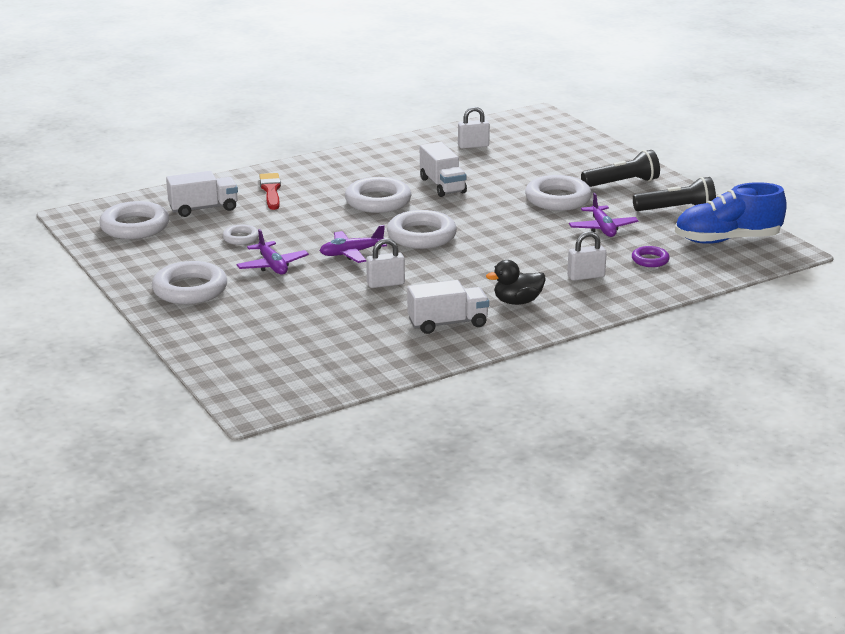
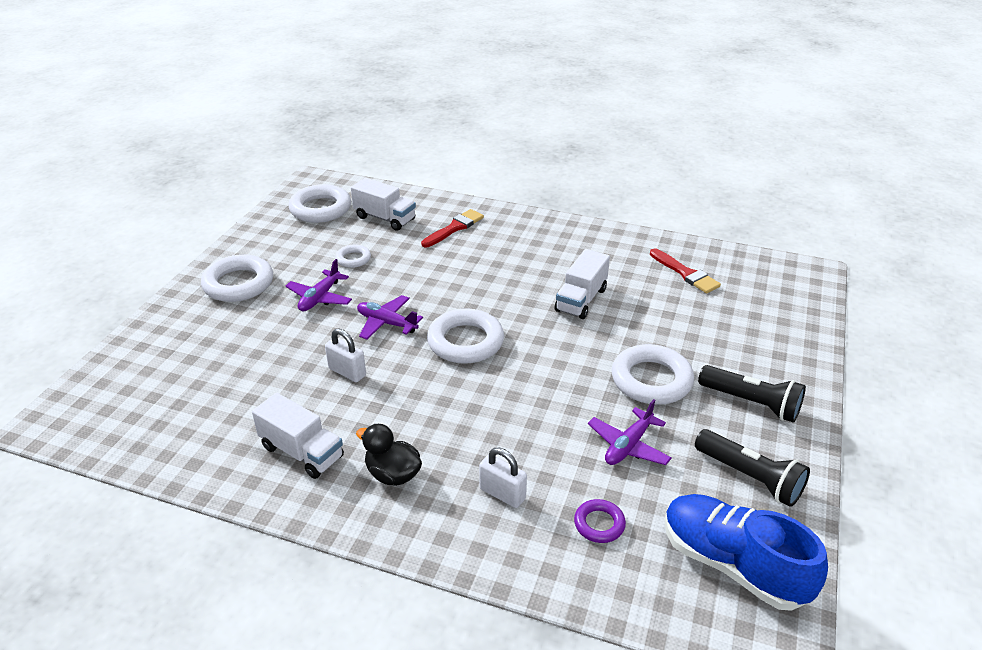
camera: 50 degrees right, 10 degrees up
(378, 201) = (503, 284): white ring -> none
(473, 146) = (685, 273): white padlock -> red brush

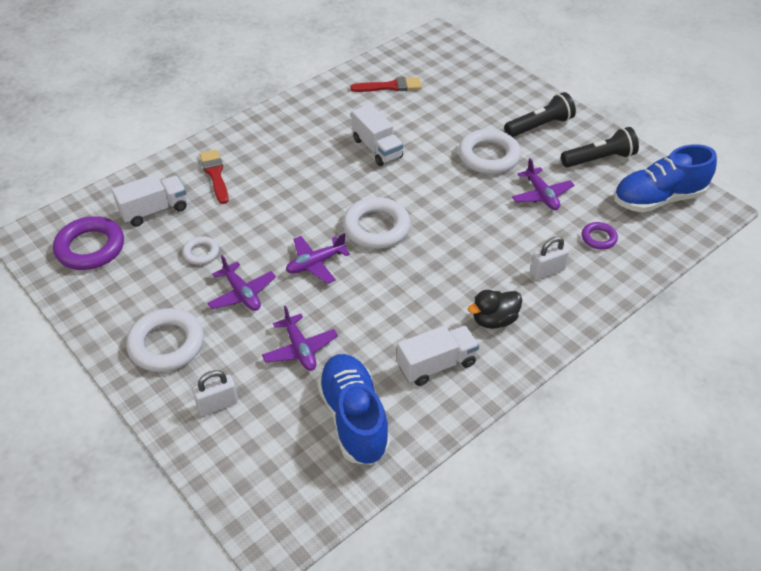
camera: 60 degrees left, 10 degrees up
(204, 420) = (354, 418): none -> blue shoe
(273, 355) = (300, 349): none -> purple plane
(320, 209) = (90, 248): white ring -> purple ring
(347, 372) = (360, 308): white padlock -> white padlock (217, 404)

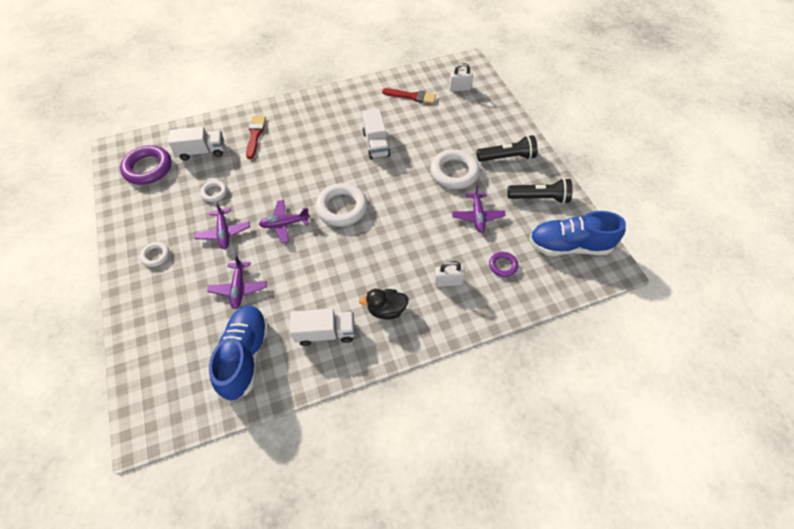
camera: 20 degrees right, 10 degrees up
(166, 344) = (156, 256): white ring -> white ring, size x0.52
(217, 404) = (163, 313): white padlock -> white padlock (460, 88)

